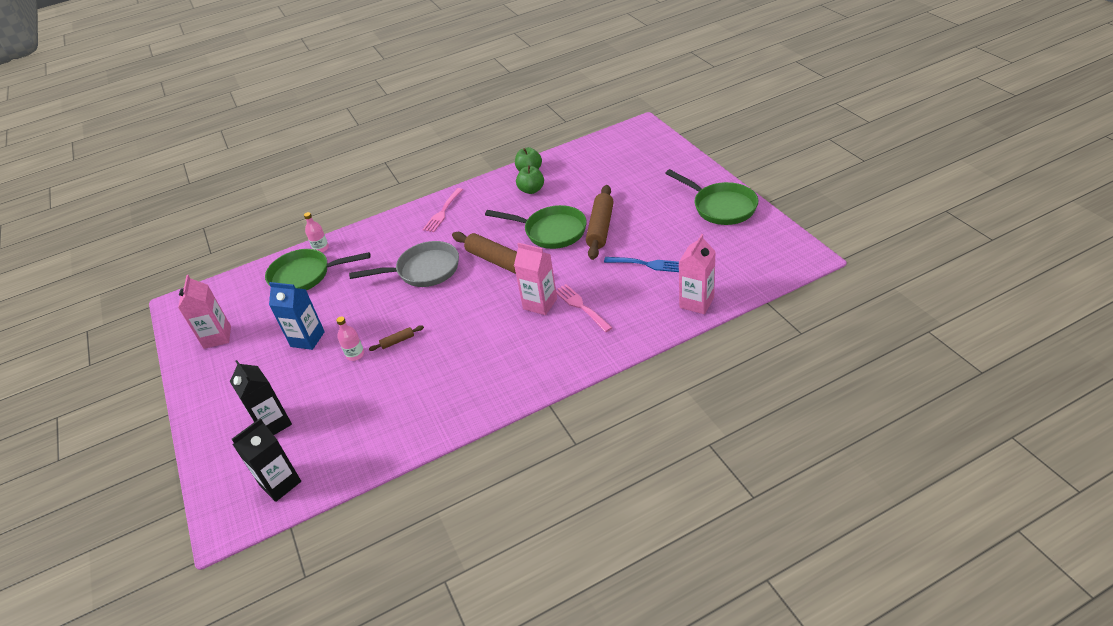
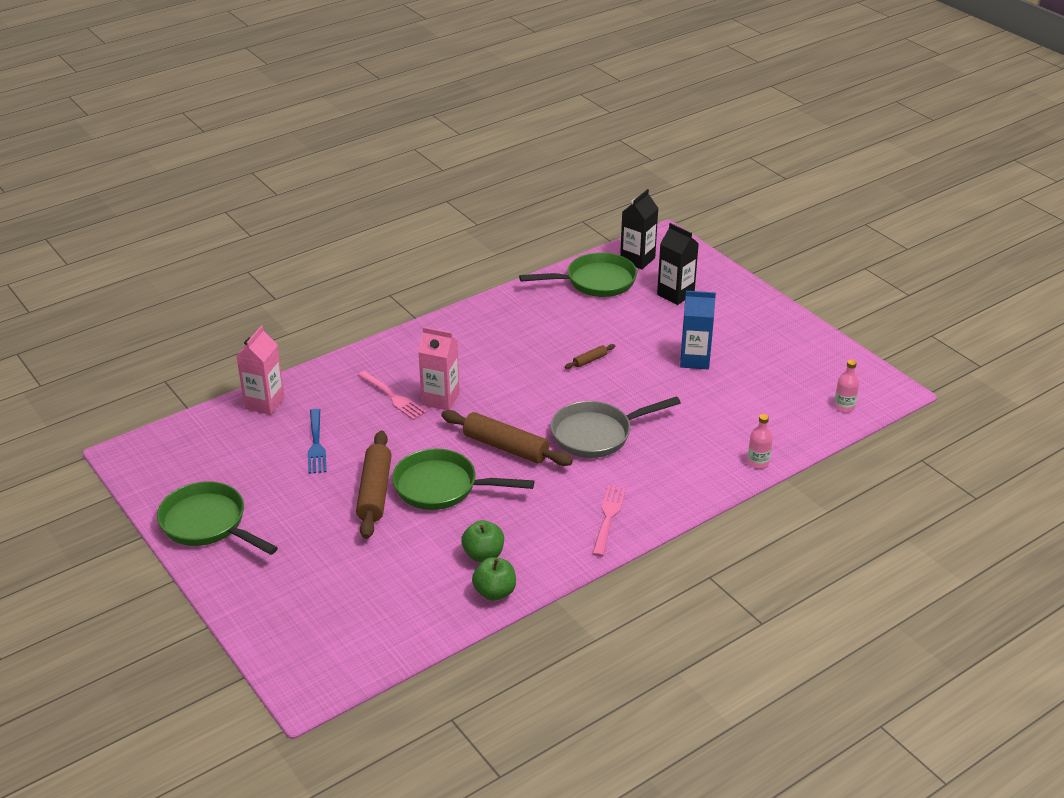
camera: 165 degrees right, 5 degrees down
(217, 337) = (804, 359): pink carton -> none
(305, 275) = (752, 426): green pan -> green pan (595, 282)
(355, 354) = (630, 347): pink bottle -> pink bottle (844, 406)
(647, 264) = (316, 444): blue fork -> blue fork turned 105 degrees counterclockwise

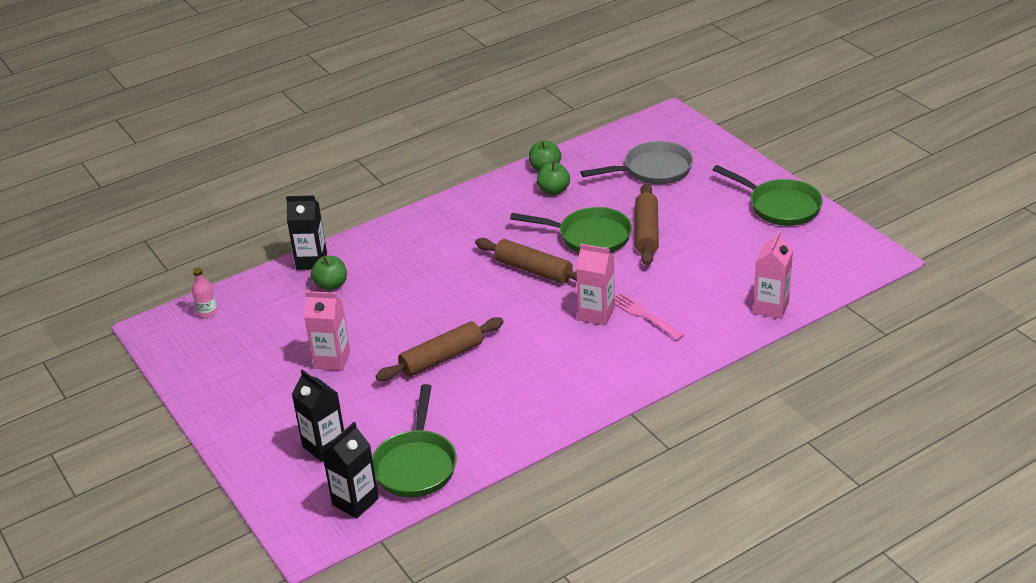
camera: 175 degrees left, 0 degrees up
(316, 444) = (708, 270): blue fork -> none
(590, 360) = (441, 358): brown rolling pin -> brown rolling pin, size x2.22
(595, 282) = (416, 464): green pan -> green pan turned 75 degrees counterclockwise
(597, 434) = (448, 282): grey pan -> grey pan (653, 170)
(608, 517) = (451, 217): pink fork -> none
(694, 360) = (332, 360): blue carton -> pink carton
(724, 433) = (331, 285): none -> green apple
(758, 462) = (311, 261): pink bottle -> black carton

